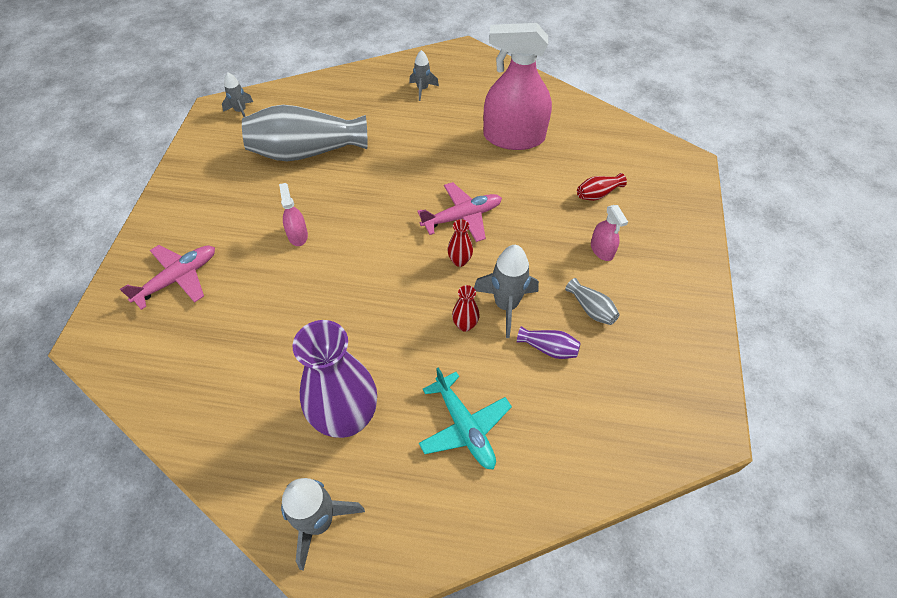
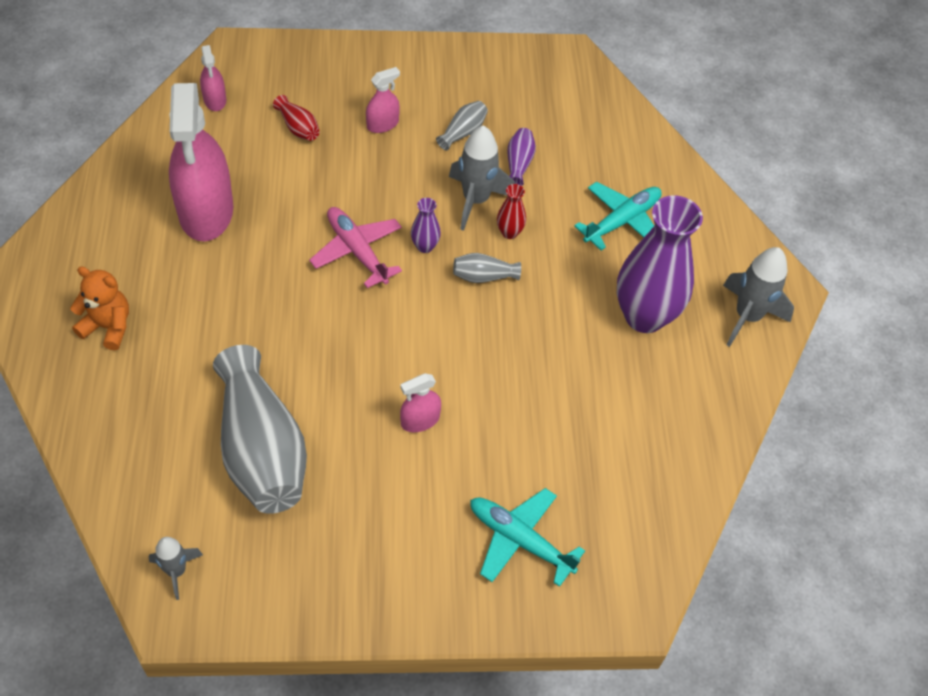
camera: 105 degrees left, 0 degrees up
(177, 279) = (520, 540): pink plane -> turquoise plane
(420, 297) = (483, 276): none -> grey vase
(422, 89) = (108, 327): grey rocket -> orange teddy bear
(459, 261) = (425, 246): red vase -> purple vase
(628, 148) = (215, 100): none -> pink spray bottle

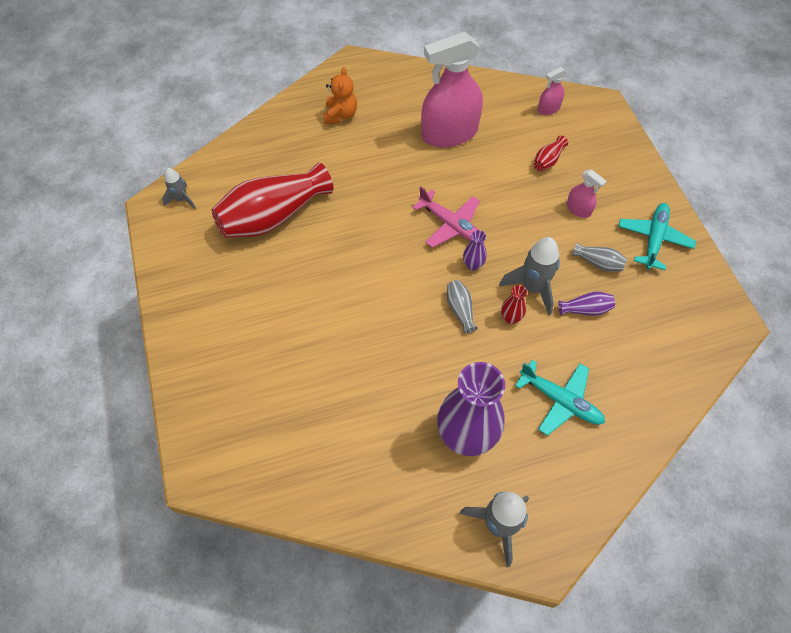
camera: 80 degrees right, 5 degrees up
(262, 450) = (273, 216): grey vase -> red vase
(357, 251) = (451, 225): pink plane -> pink plane turned 90 degrees clockwise
(420, 420) = (320, 299): pink spray bottle -> none
(520, 540) = (238, 384): turquoise plane -> turquoise plane (653, 239)

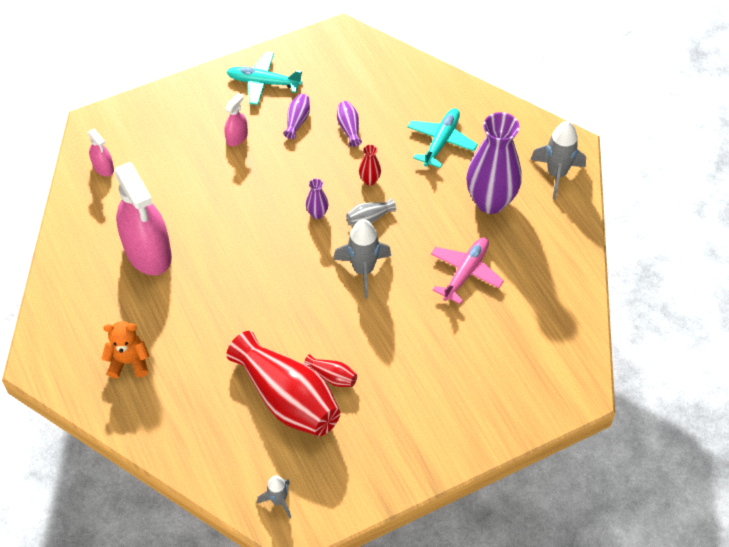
camera: 100 degrees left, 5 degrees down
(451, 225) = (272, 236): pink plane -> pink plane (465, 273)
(532, 288) = (334, 167): grey rocket -> grey rocket (363, 270)
(548, 160) = (177, 164): red vase -> red vase (332, 377)
(598, 263) = (297, 121): grey vase -> purple vase

